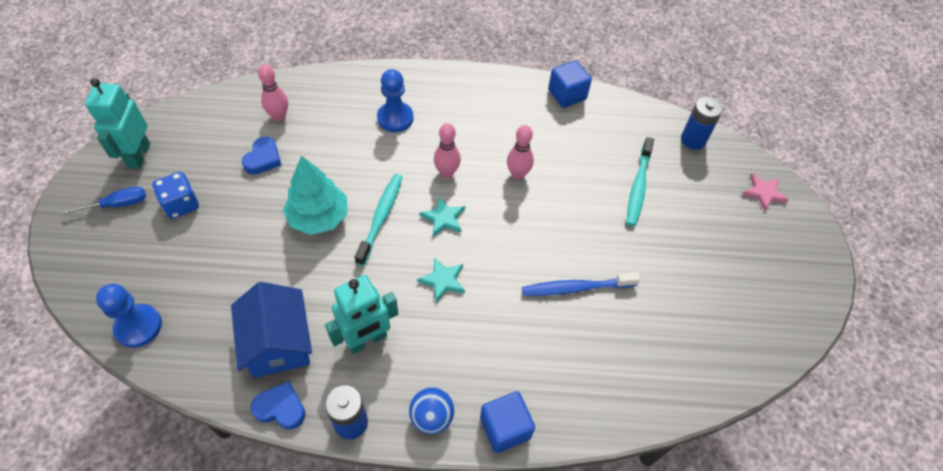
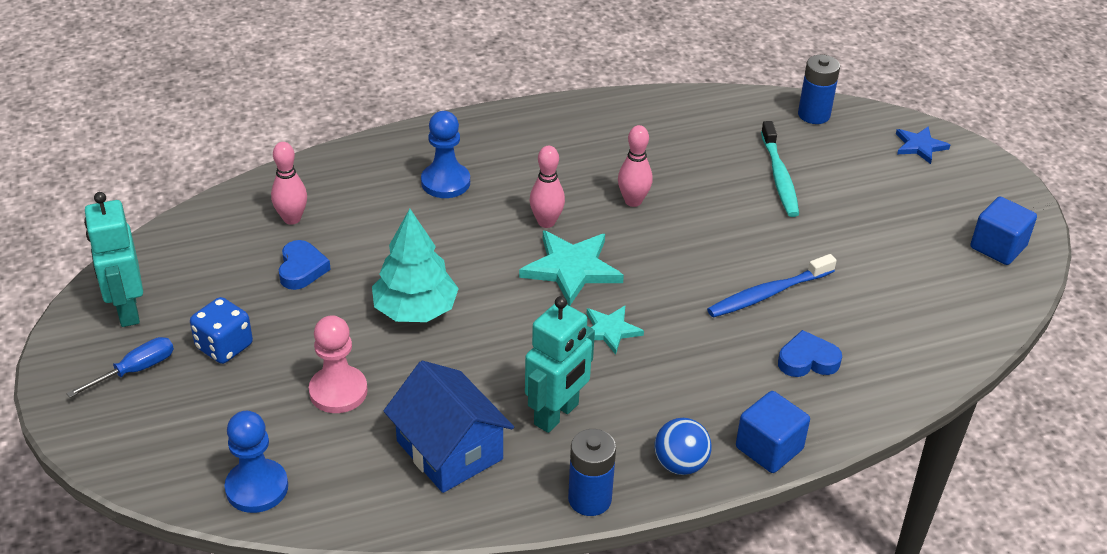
camera: 20 degrees left, 15 degrees down
(232, 266) = (338, 391): none -> pink pawn
(281, 408) = (496, 512): blue heart -> blue heart (807, 360)
(381, 217) = (494, 289): turquoise toothbrush -> none
(443, 218) = (571, 269): turquoise star -> turquoise star, size x1.68
(567, 95) = (642, 105): blue cube -> blue cube (998, 247)
(764, 193) = (920, 146): pink star -> blue star

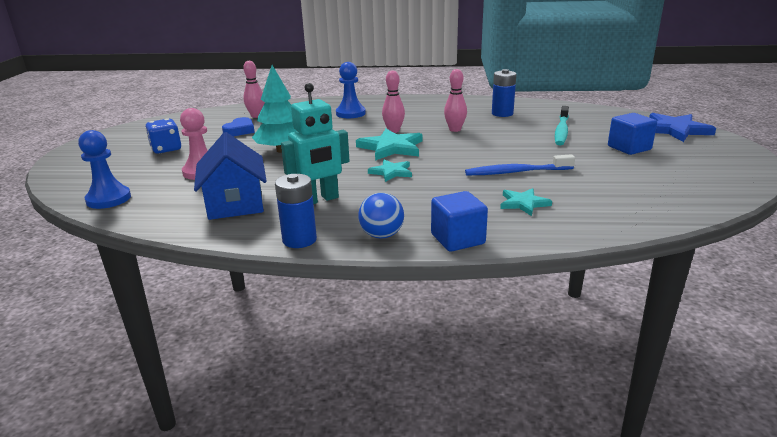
camera: 25 degrees right, 15 degrees down
(127, 310) = (138, 132): turquoise robot -> none
(135, 370) = (113, 150): blue screwdriver -> none
(807, 360) = (523, 203): blue heart -> turquoise star
(814, 115) = (603, 113): blue battery -> blue battery (502, 113)
(920, 146) = (675, 130): blue star -> blue star, size x1.68
(998, 247) = (719, 174): blue cube -> blue cube (629, 148)

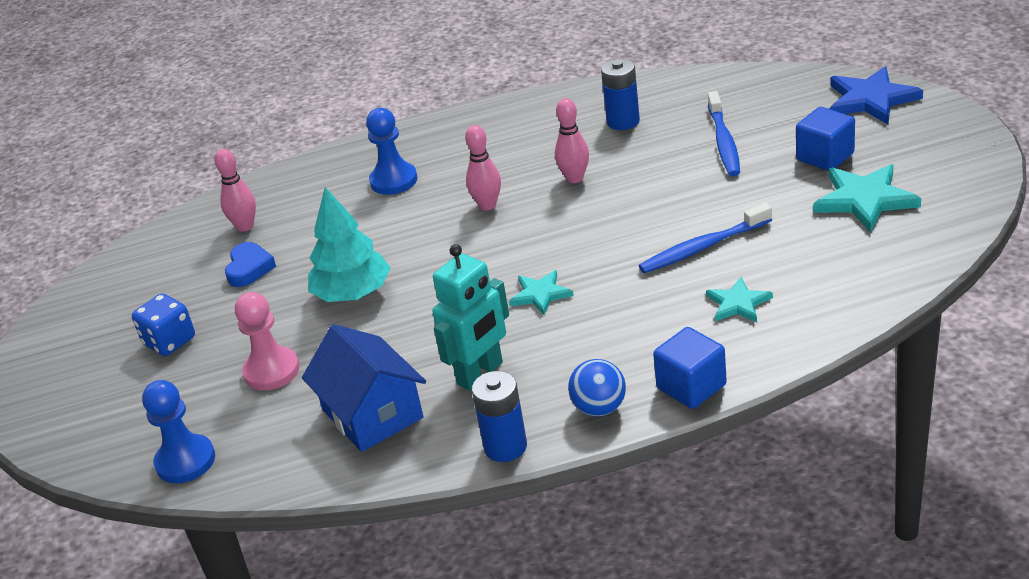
camera: 15 degrees left, 10 degrees up
(391, 147) = (508, 244): turquoise star -> turquoise star (864, 200)
(561, 131) = (724, 142): turquoise toothbrush -> blue toothbrush

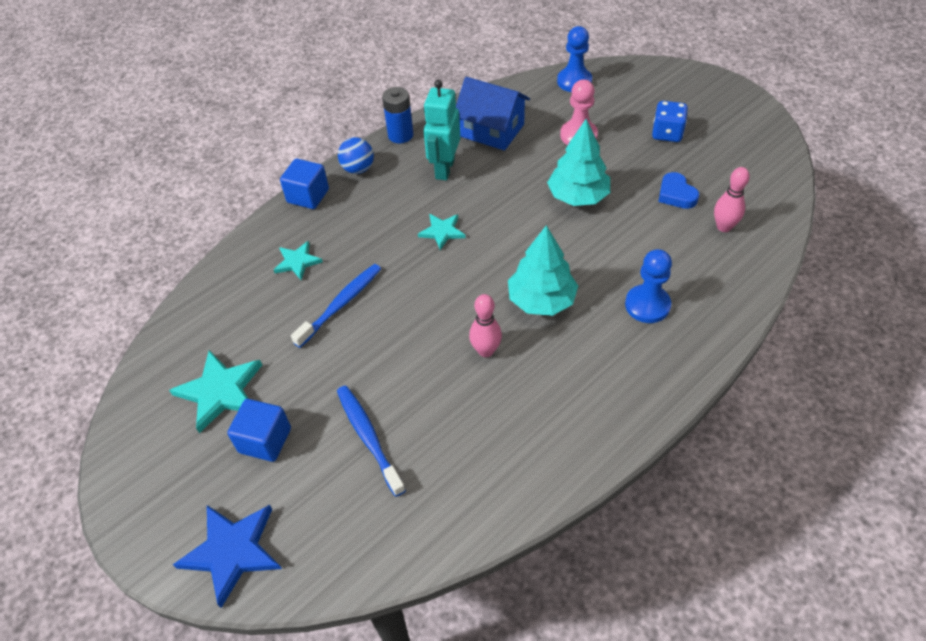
camera: 150 degrees right, 15 degrees up
(487, 205) = (541, 300): pink bowling pin -> turquoise tree
(623, 121) = (484, 443): blue battery -> none

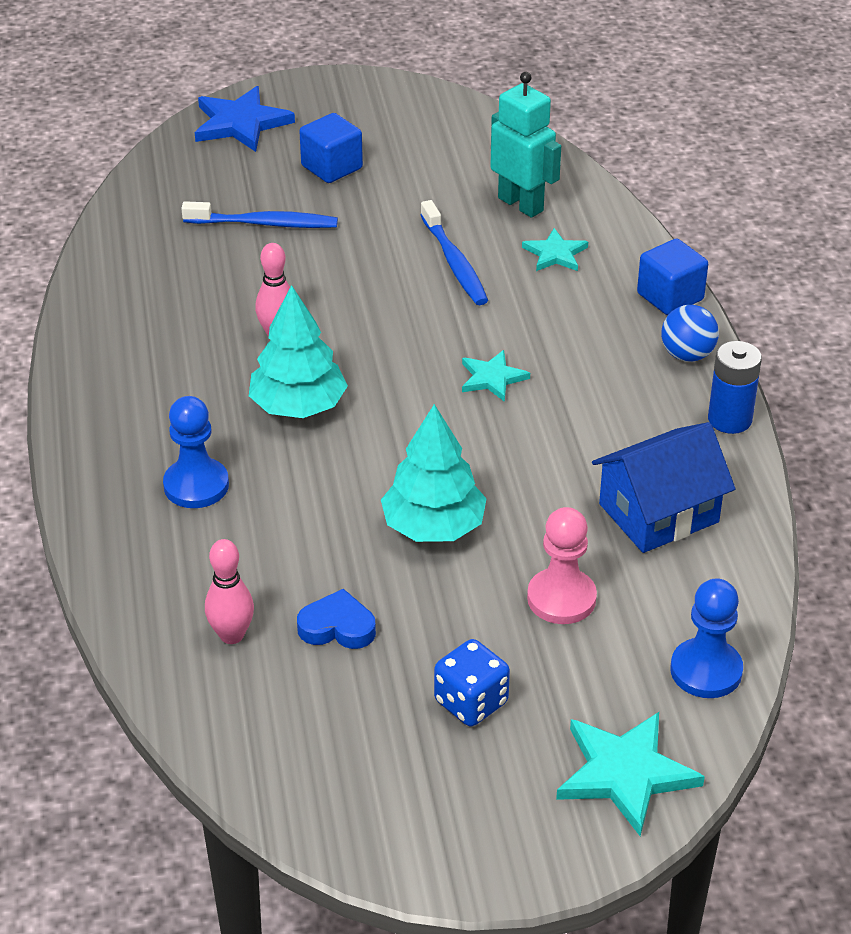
camera: 120 degrees right, 10 degrees down
(220, 391) = (420, 158): turquoise star -> turquoise star (625, 774)
(444, 169) = (614, 430): turquoise robot -> turquoise robot (521, 204)

